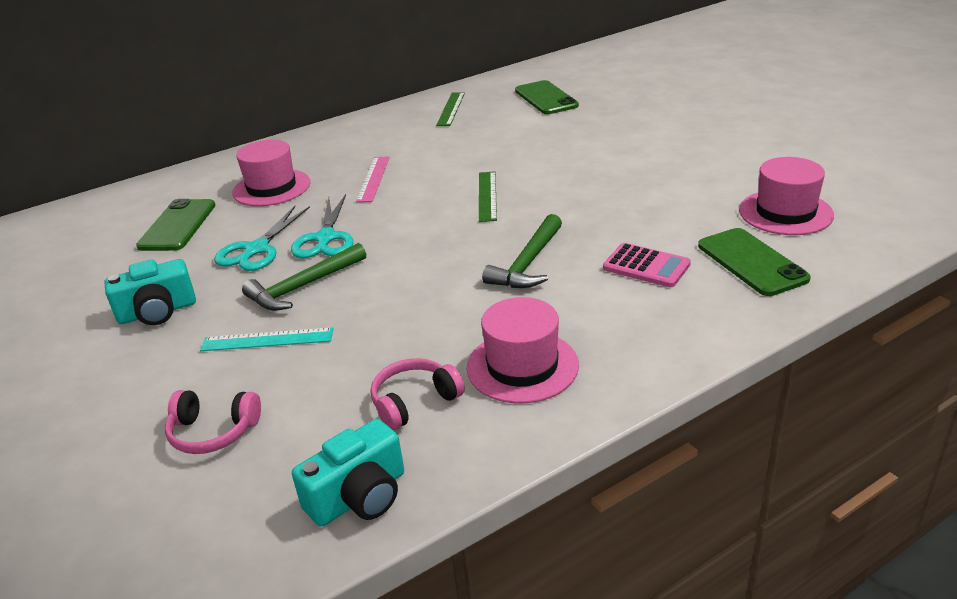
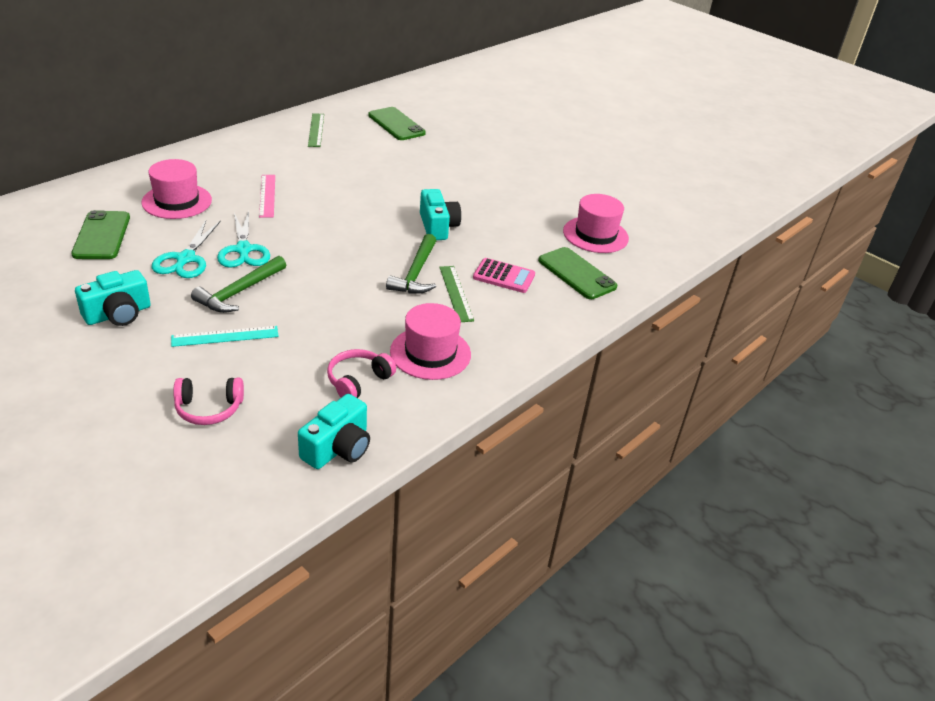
camera: 20 degrees left, 5 degrees up
(487, 196) = (369, 215): green ruler -> green ruler (456, 293)
(570, 207) = (438, 227): none -> turquoise camera

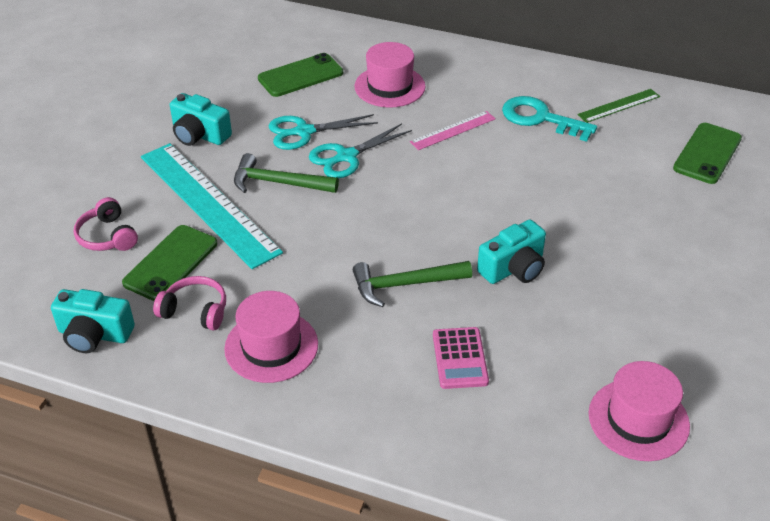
camera: 70 degrees right, 5 degrees up
(225, 336) = (208, 203): turquoise ruler -> turquoise ruler, size x2.08
(295, 160) = (540, 118): none -> turquoise key
(456, 293) = (393, 329): green ruler -> none
(576, 273) = (525, 426): green phone -> green phone (171, 263)

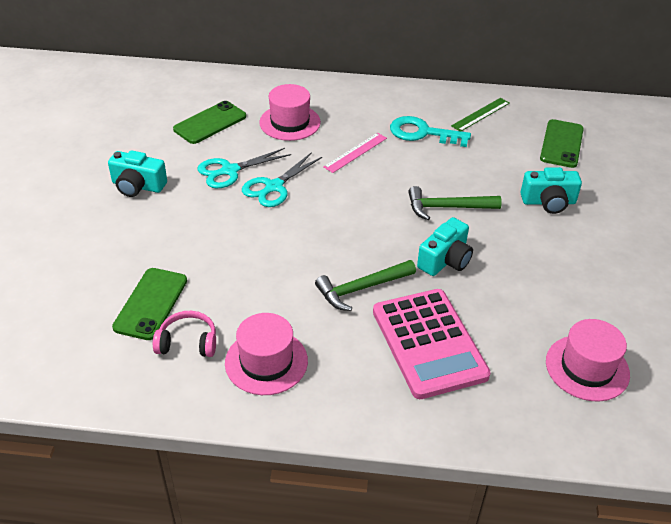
camera: 15 degrees left, 0 degrees up
(94, 334) = (102, 380): turquoise camera -> turquoise camera (548, 202)
(107, 236) = (84, 289): pink headphones -> none
(208, 203) = (166, 245): turquoise ruler -> none
(278, 183) = (223, 218): green hammer -> green hammer (447, 207)
(460, 358) = (429, 343): pink calculator -> pink calculator, size x1.94

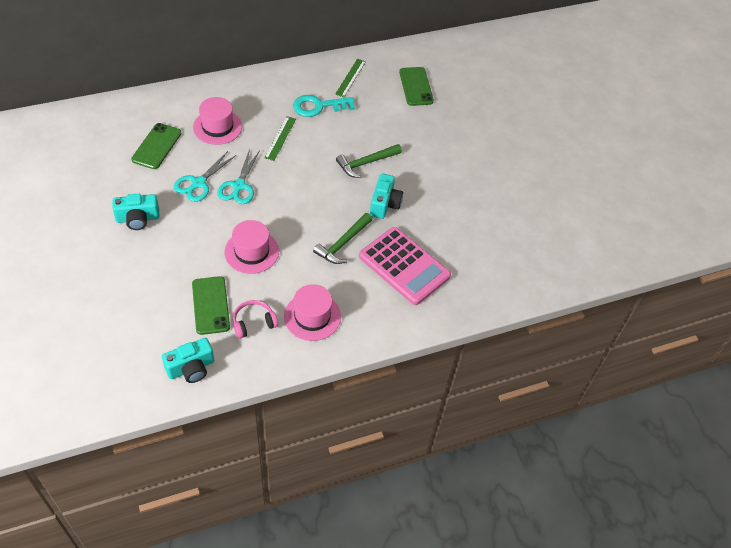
camera: 30 degrees left, 10 degrees up
(355, 152) = (280, 138): pink ruler -> green ruler
(548, 202) = (428, 137): turquoise camera -> turquoise camera (191, 368)
(587, 368) = (501, 248): pink hat -> pink hat (251, 251)

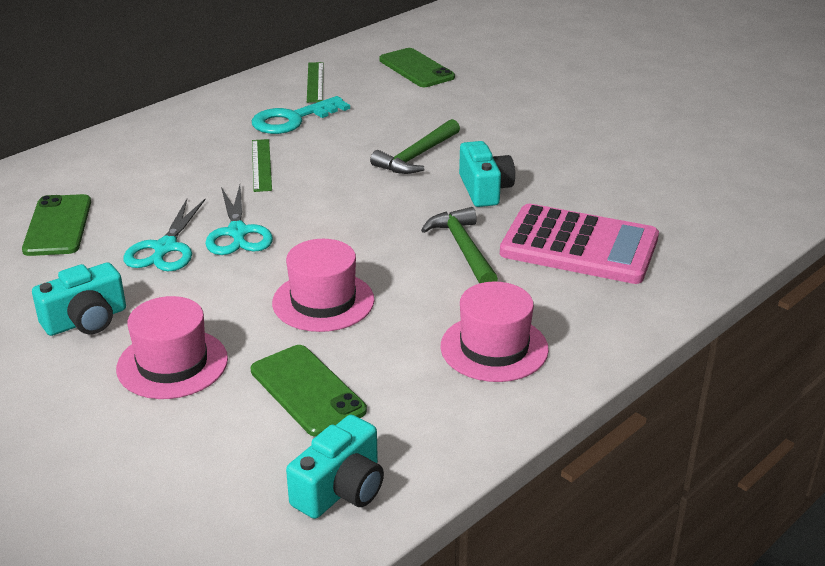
camera: 20 degrees left, 20 degrees down
(217, 127) = (148, 179): pink hat -> pink hat (172, 364)
(254, 323) = (403, 388): pink headphones -> none
(343, 243) = (463, 249): green hammer -> green hammer turned 150 degrees clockwise

